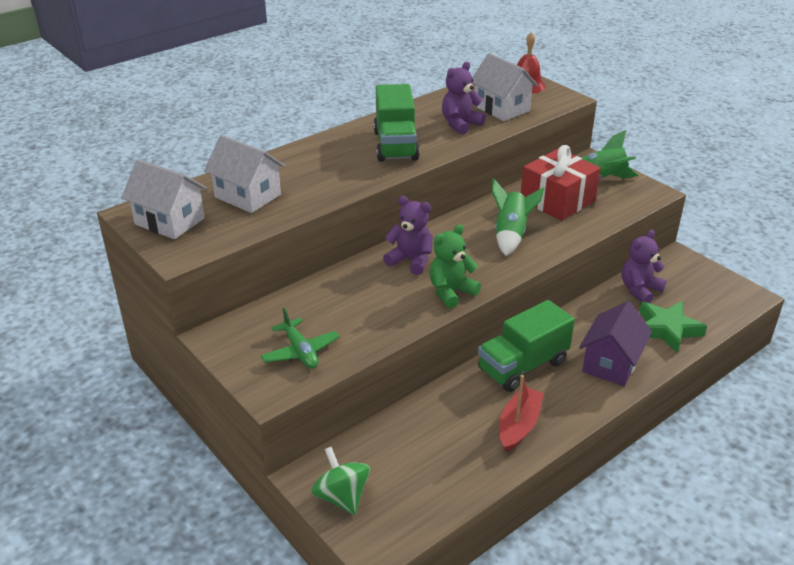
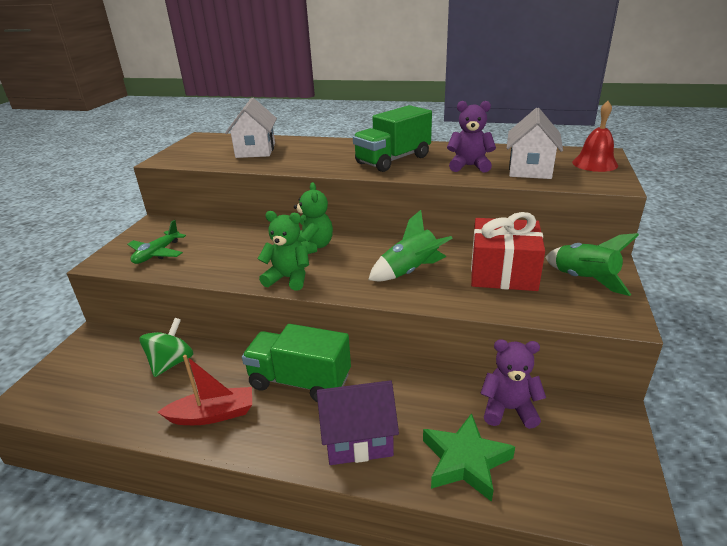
camera: 55 degrees right, 5 degrees down
(169, 221) = (201, 146): white house -> none
(342, 497) = (75, 360): green spinning top -> green spinning top (171, 363)
(410, 261) = (313, 247): purple teddy bear -> green teddy bear

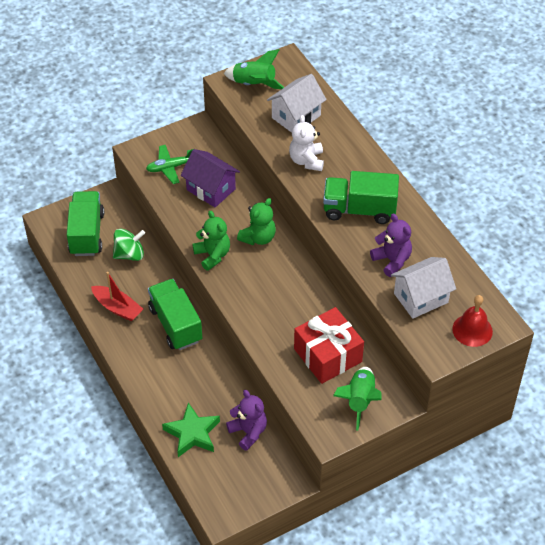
camera: 45 degrees right, 20 degrees up
(95, 379) = (87, 234): none -> green truck
(304, 160) = (306, 161): none -> white teddy bear
(358, 439) = (163, 381): purple house -> purple house (211, 189)
(410, 271) = (280, 308): green rocket -> green rocket (254, 84)

